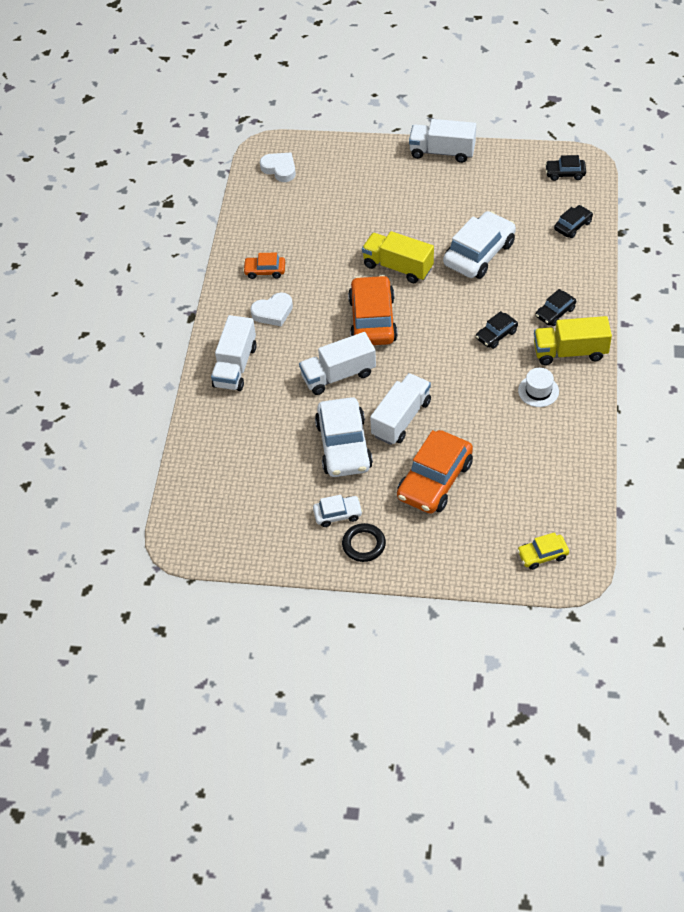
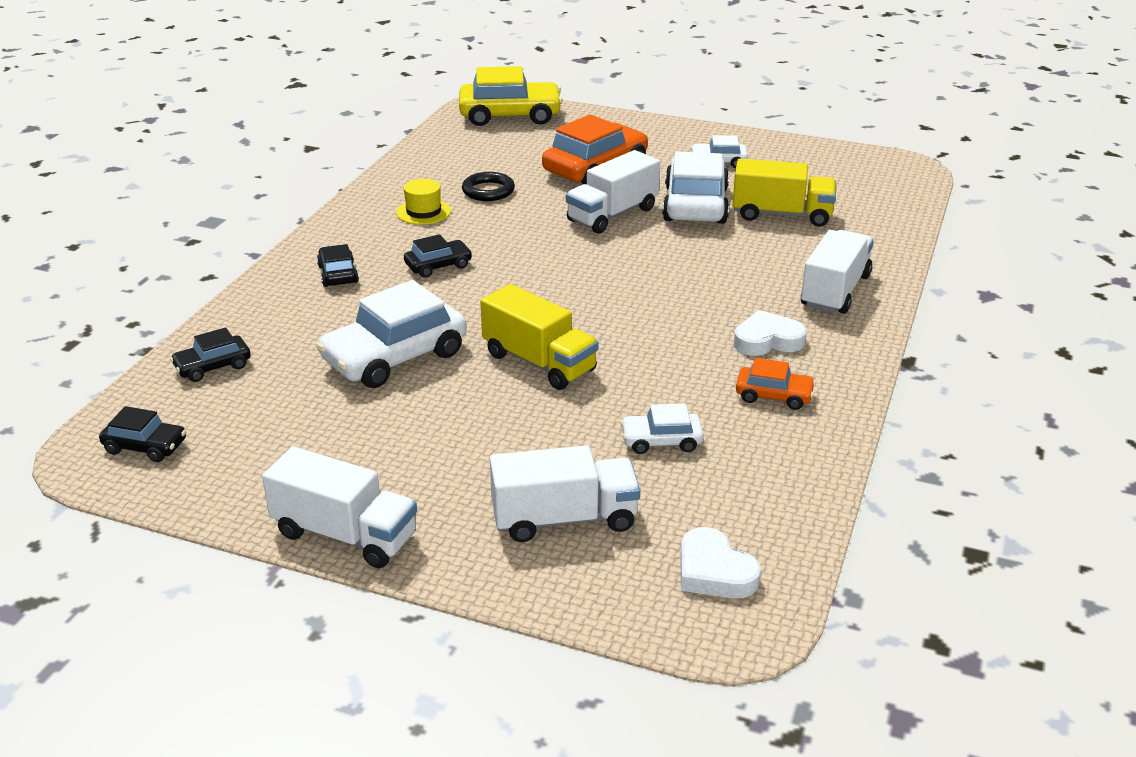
camera: 170 degrees left, 20 degrees down
(317, 229) = (661, 441): none -> white car
(338, 375) = (682, 261): white truck -> white truck (564, 519)
(364, 544) = (695, 142): black ring -> black ring (488, 191)
(372, 320) = (610, 307): orange car -> none
(538, 391) = (423, 212): white hat -> yellow hat
(542, 555) = (510, 115): yellow car -> yellow car, size x1.96
(555, 312) = (338, 274): black car -> black car turned 75 degrees counterclockwise
(570, 352) = (353, 236): yellow truck -> yellow truck (781, 215)

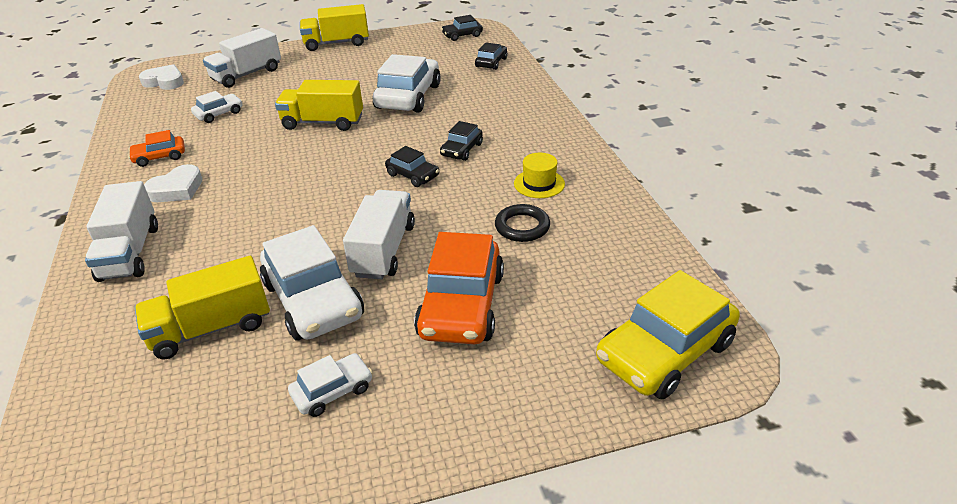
camera: 145 degrees right, 5 degrees up
(338, 274) = (514, 120): black car -> black car (413, 175)
(345, 535) = (336, 43): white truck -> yellow truck

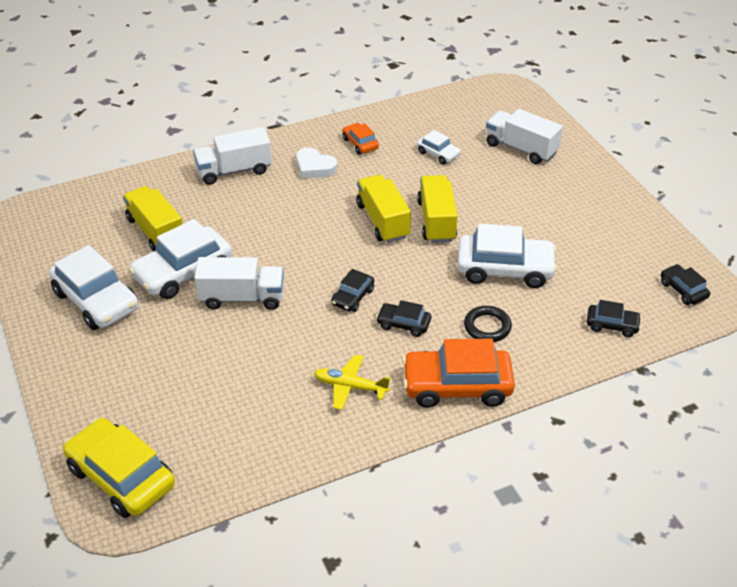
camera: 80 degrees right, 5 degrees up
(164, 82) = (491, 104): white heart -> none
(332, 391) = (96, 300): white car -> white car, size x1.96
(336, 43) = (618, 191): yellow truck -> yellow truck (383, 221)
(461, 305) = (177, 352): orange car -> orange car (457, 386)
(522, 227) = (279, 379): black ring -> black ring (487, 327)
(539, 184) = (350, 387): yellow hat -> yellow plane

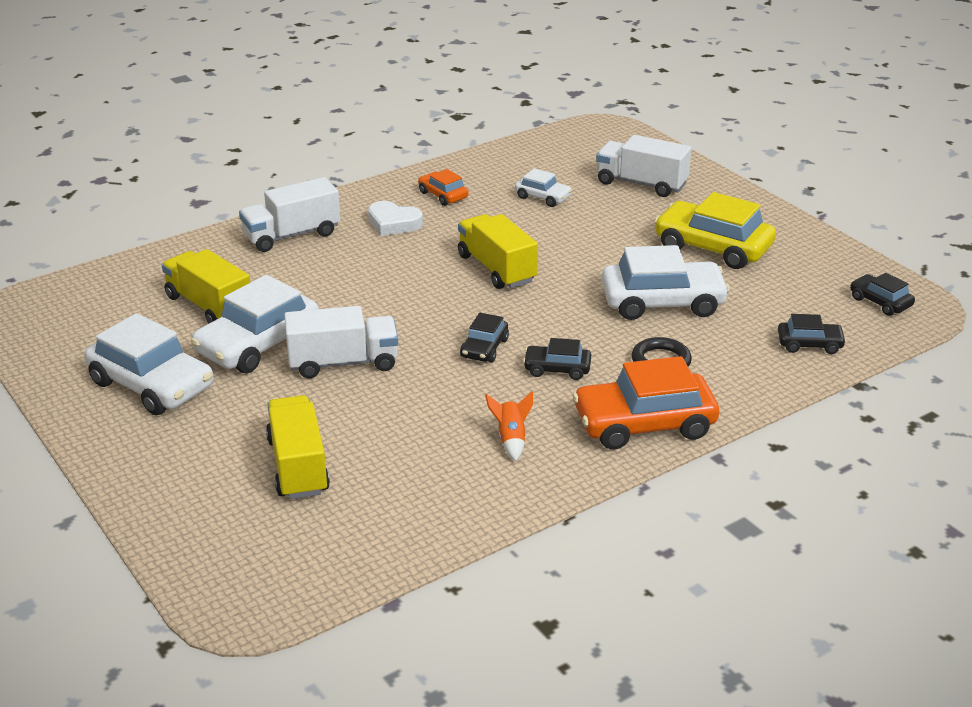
camera: 10 degrees left, 10 degrees down
(121, 477) = (243, 567): yellow car -> yellow car (713, 247)
(350, 387) = (511, 439): yellow plane -> orange rocket
(436, 221) = (563, 263): yellow truck -> yellow truck (298, 466)

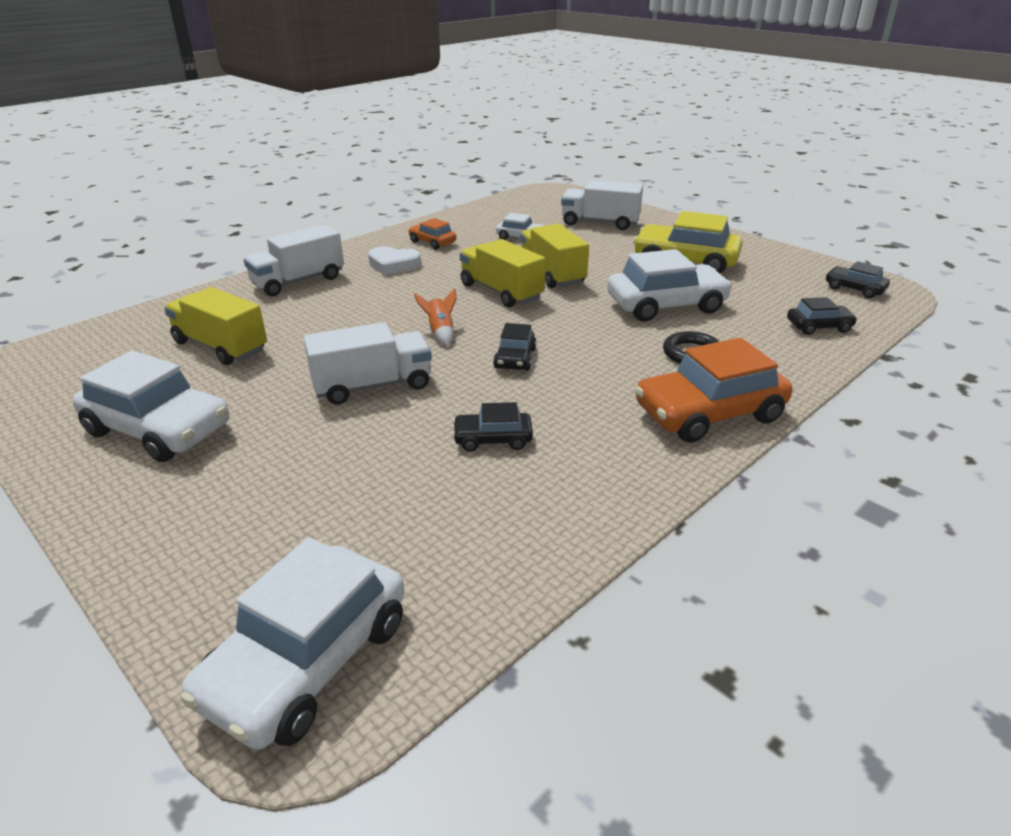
camera: 10 degrees left, 0 degrees up
(258, 344) = (277, 377): white car -> white car (307, 661)
(298, 466) = (343, 502): yellow truck -> yellow truck (551, 274)
(511, 439) = (578, 444): orange rocket -> orange rocket (440, 332)
(557, 369) = (595, 370): black car -> black car (493, 439)

